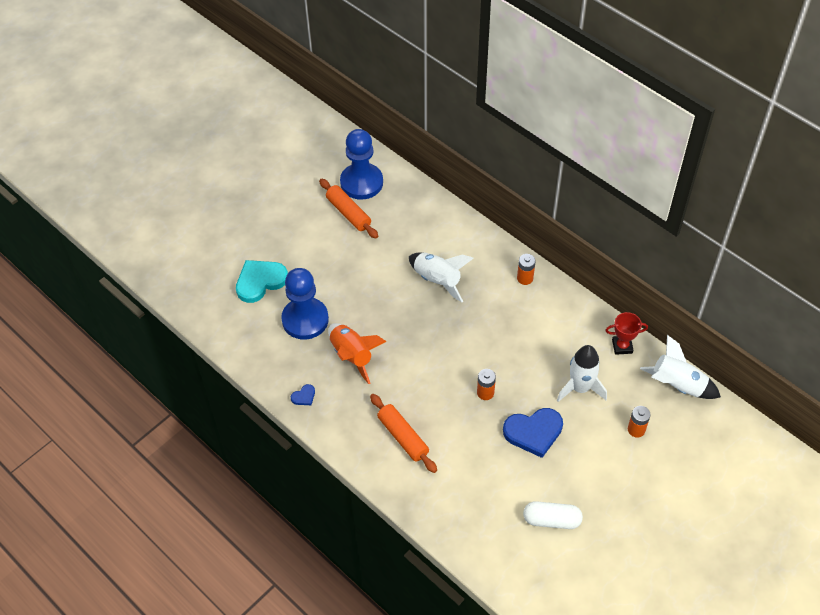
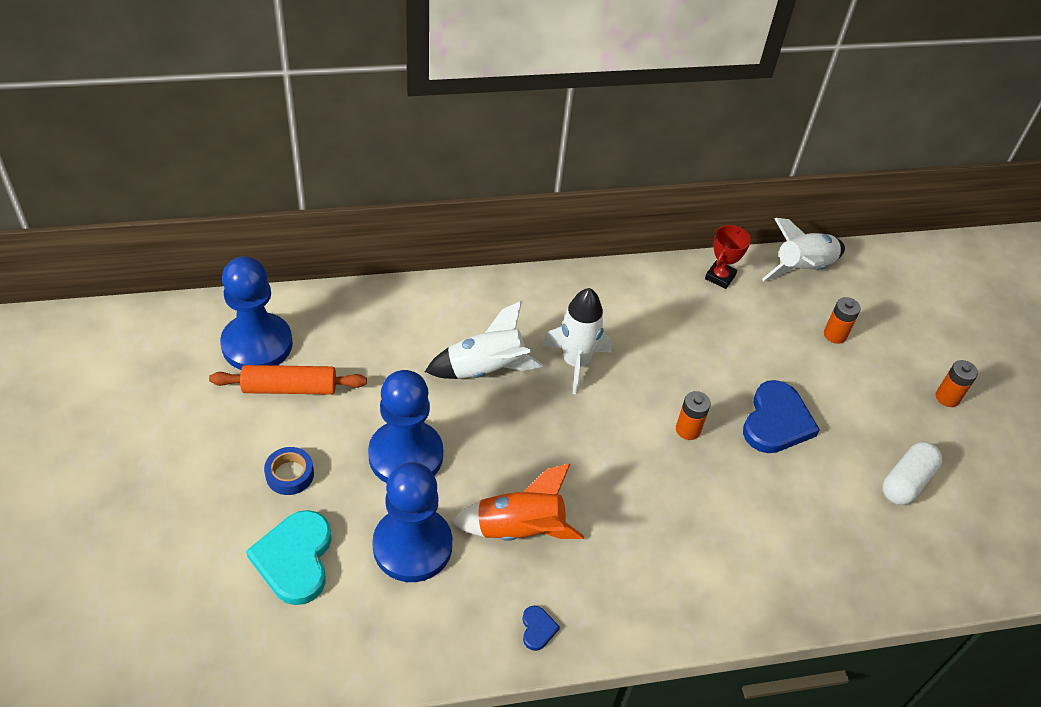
camera: 60 degrees left, 5 degrees down
(301, 248) = (290, 474): none -> blue tape
(352, 283) = (406, 455): none -> blue pawn
(403, 437) = (689, 554): orange rolling pin -> none
(525, 278) = (558, 293): orange battery -> orange battery (947, 397)
(580, 388) = (747, 344): white rocket -> white rocket (575, 362)

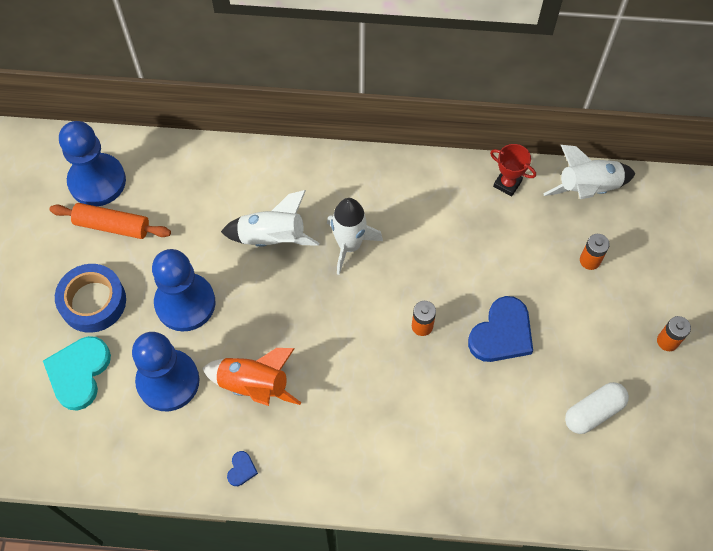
camera: 20 degrees right, 15 degrees up
(290, 474) = (93, 302): blue tape -> blue tape, size x1.76
(720, 277) = (507, 184): red trophy -> red trophy turned 75 degrees clockwise

